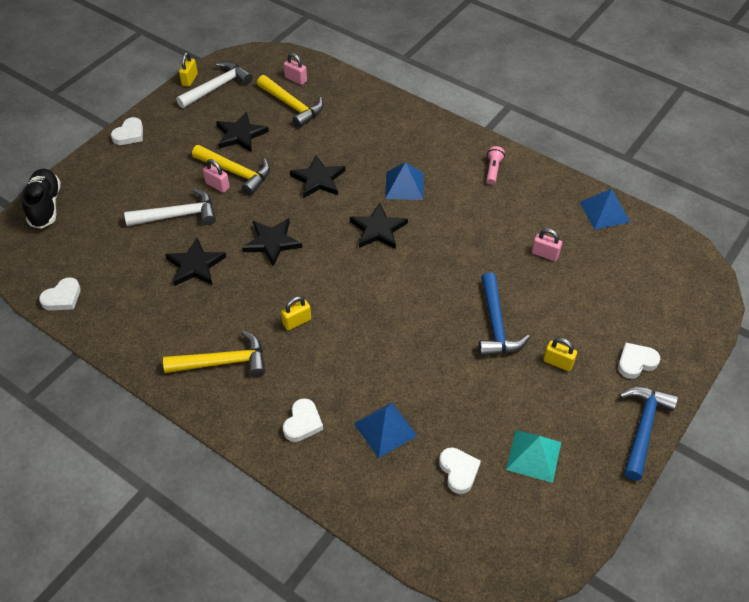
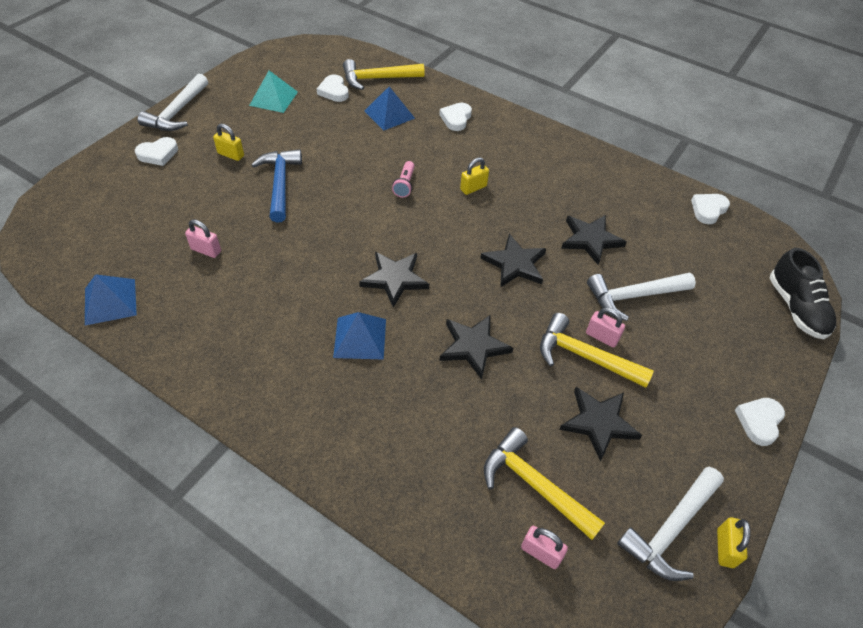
camera: 175 degrees right, 0 degrees up
(223, 362) = (533, 158): yellow hammer -> yellow hammer (378, 79)
(493, 170) = (235, 363): pink flashlight -> pink flashlight (405, 185)
(643, 428) = (177, 112): blue hammer -> white hammer

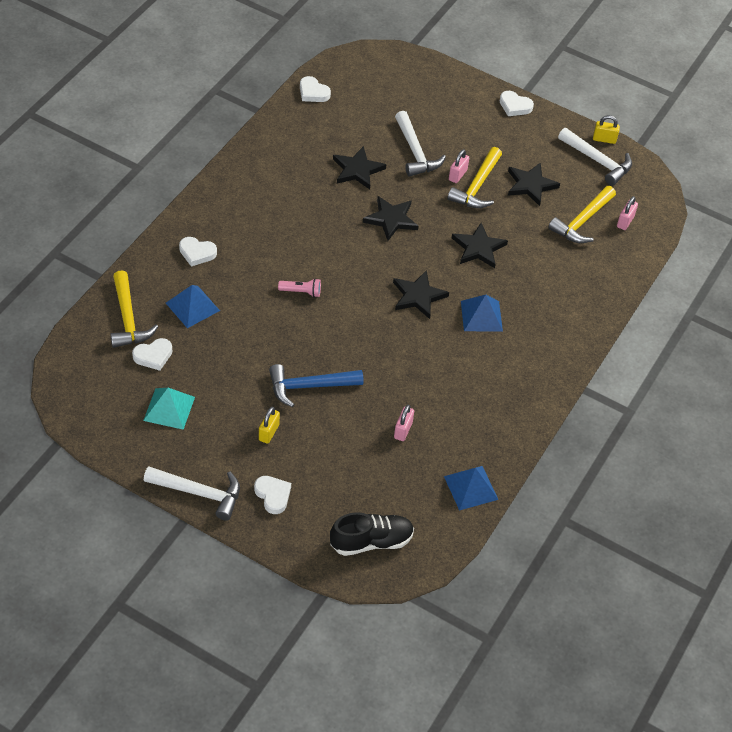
camera: 95 degrees left, 0 degrees up
(473, 188) = (300, 243): yellow padlock -> none
(796, 308) = (413, 65): black shoe -> black shoe (371, 541)

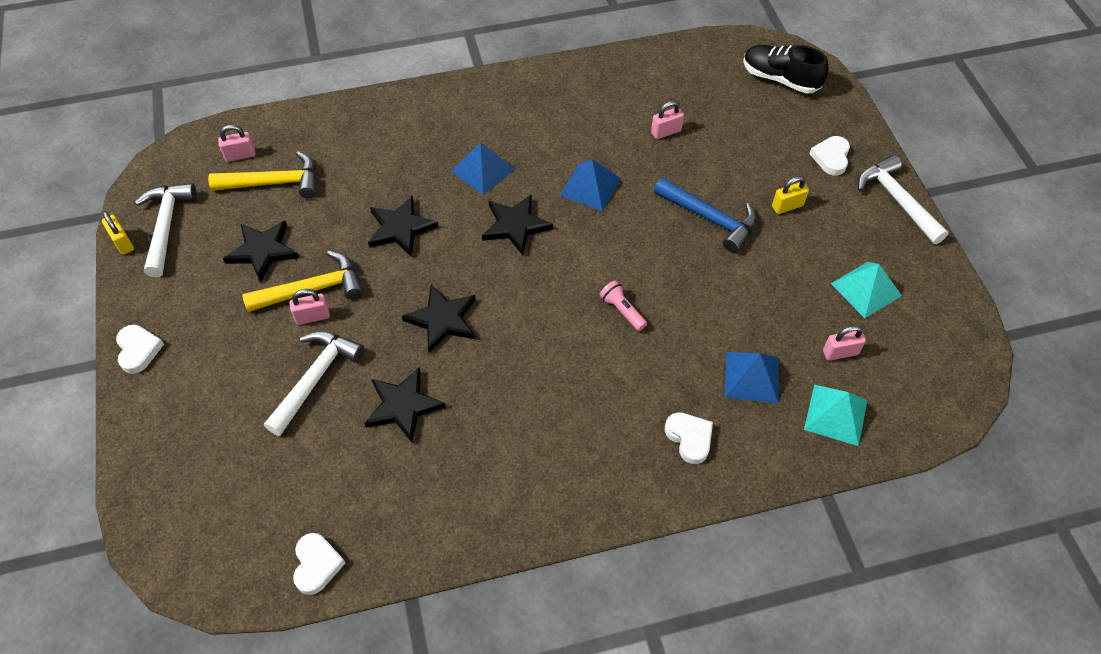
camera: 130 degrees left, 5 degrees up
(128, 318) = (835, 414): yellow hammer -> turquoise pyramid
(153, 356) = (840, 352): white heart -> pink padlock
(471, 487) = (659, 62): blue pyramid -> blue pyramid (590, 186)

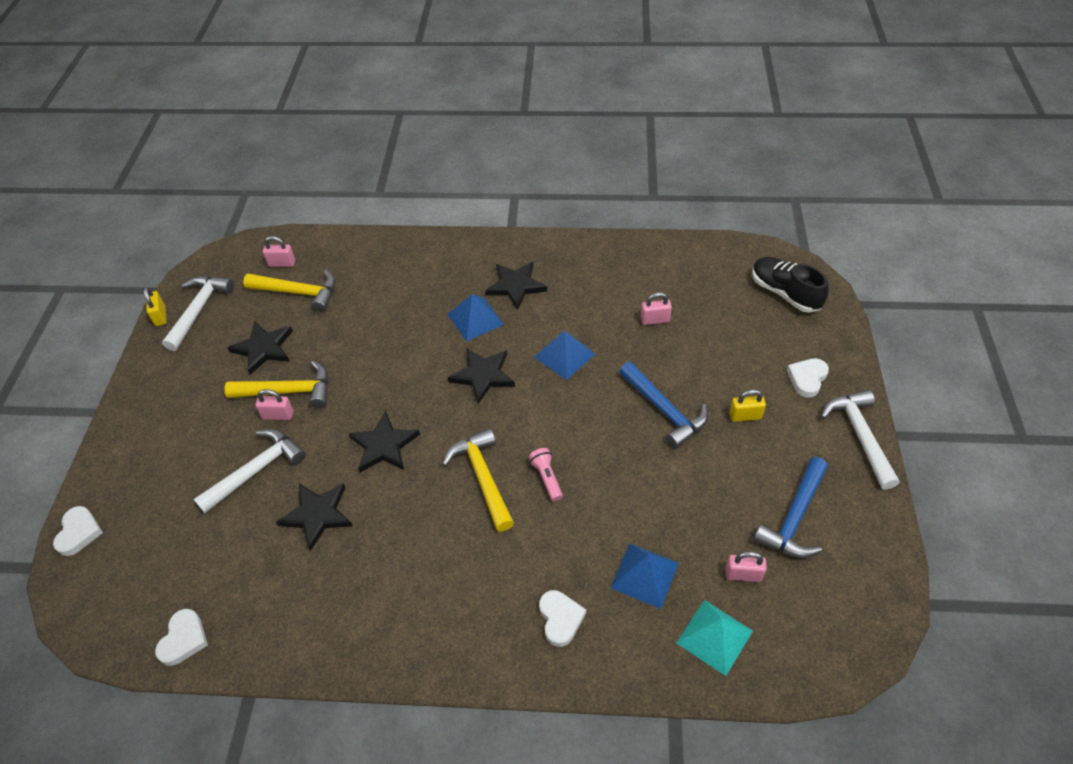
camera: 20 degrees right, 5 degrees down
(138, 350) = (131, 409): white heart -> white heart (79, 532)
(400, 228) = (383, 355): black star -> black star (516, 286)
(558, 326) = (483, 477): none -> yellow hammer
(866, 289) = (794, 517): turquoise pyramid -> blue hammer

